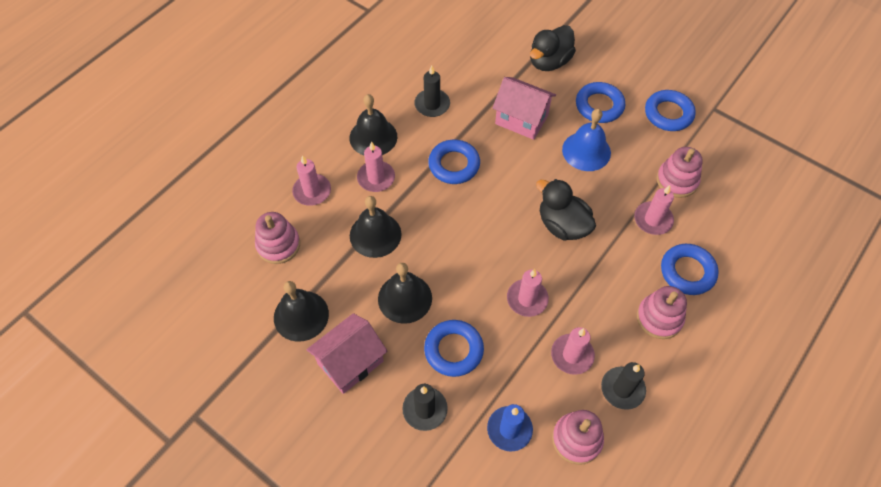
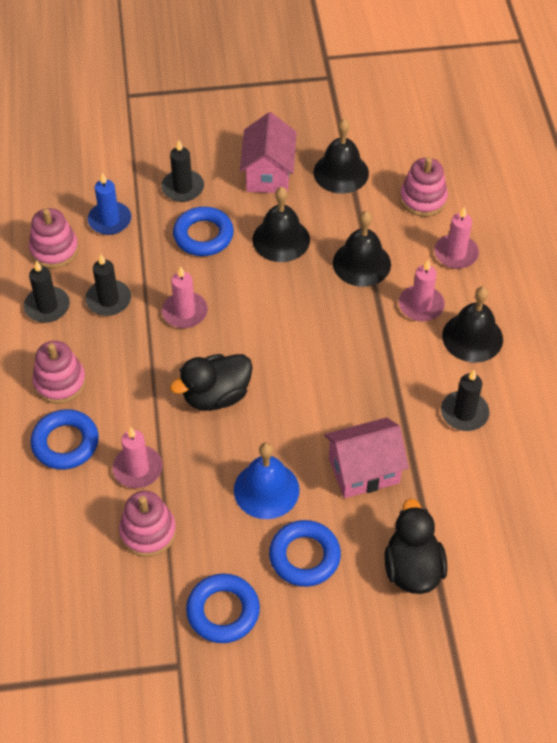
camera: 135 degrees right, 5 degrees down
(454, 165) = (371, 371): blue ring -> none
(562, 225) = (216, 396): black duck -> black duck turned 150 degrees clockwise
(572, 355) = (108, 300): pink candle -> black candle

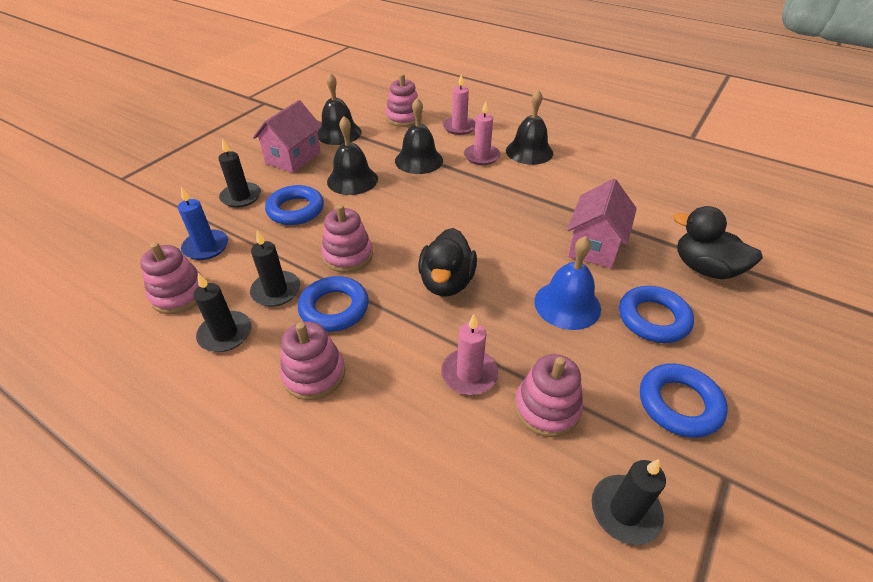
camera: 50 degrees left, 10 degrees down
(65, 443) = (385, 412): blue ring -> blue ring (334, 308)
(185, 312) = (348, 256): pink candle -> pink stacking toy
(268, 174) = (293, 158): pink house -> pink house turned 75 degrees clockwise
(464, 413) = (586, 182): black candle -> black candle (625, 511)

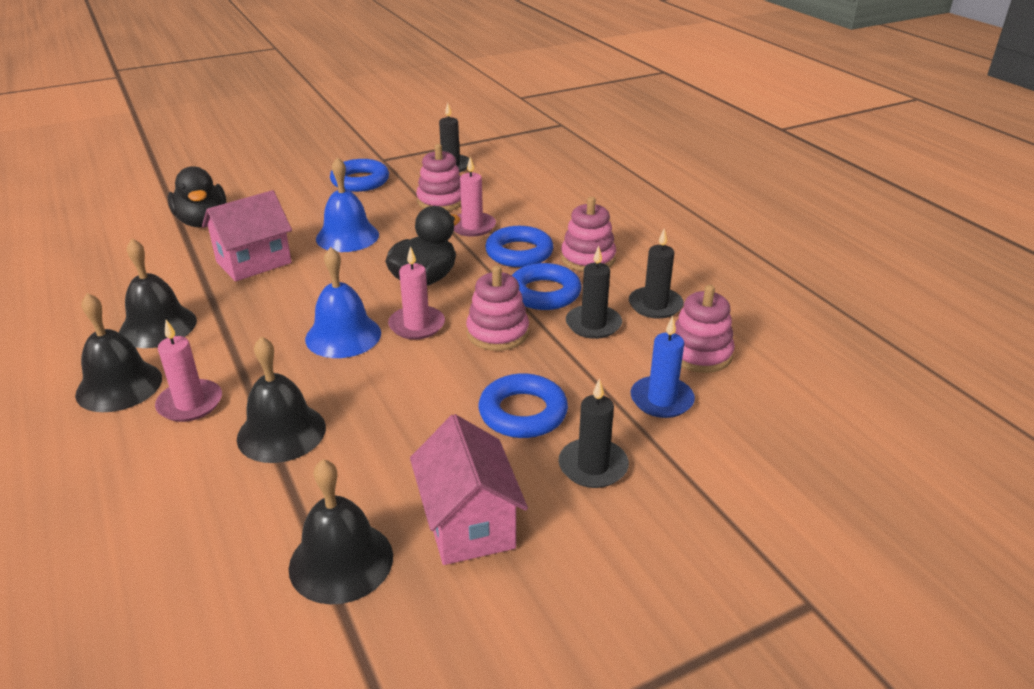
camera: 150 degrees left, 10 degrees down
(293, 158) = (469, 524): pink house -> pink house turned 75 degrees counterclockwise
(352, 180) = (410, 434): black bell -> black bell (158, 326)
(404, 118) = (182, 552): pink stacking toy -> none
(451, 216) = (343, 336): none -> blue bell
(459, 127) = (130, 479): pink candle -> pink candle (417, 325)
(653, 319) = (301, 212): blue ring -> blue ring (519, 253)

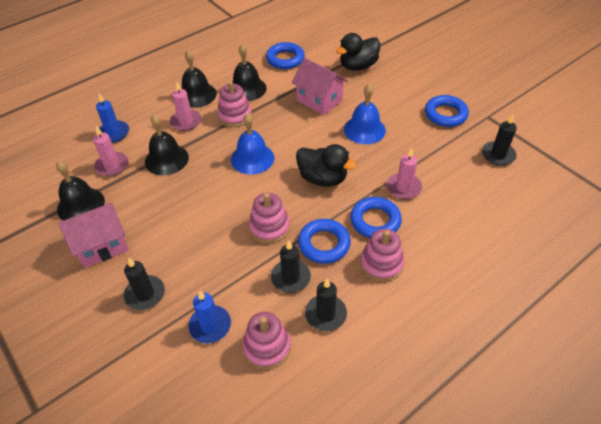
camera: 80 degrees right, 15 degrees up
(142, 511) = (114, 133): none -> blue candle
(417, 325) = (269, 187): pink candle -> pink candle (112, 166)
(441, 201) = (436, 162): pink stacking toy -> pink stacking toy (235, 116)
(523, 413) = (190, 253): blue ring -> blue ring (285, 59)

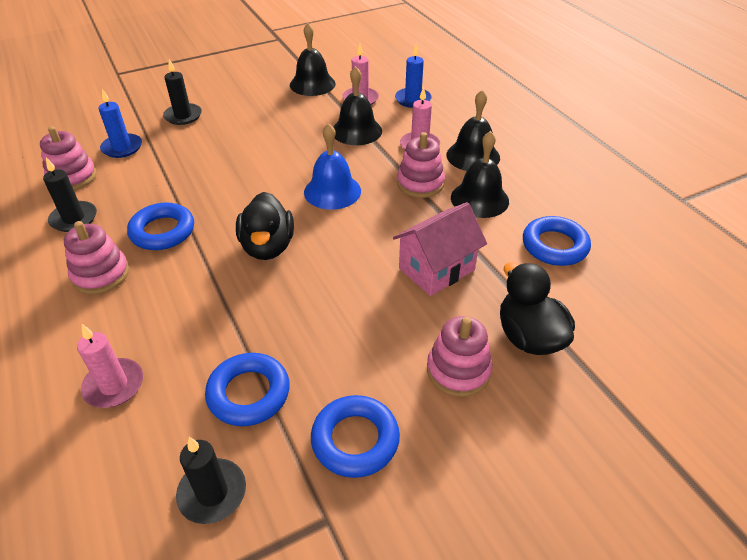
camera: 100 degrees right, 5 degrees down
(102, 246) = (254, 95): pink house -> none
(269, 227) = (214, 193): pink stacking toy -> pink stacking toy (458, 370)
(290, 278) = (136, 201): black candle -> none
(323, 178) = (268, 247): black duck -> black duck turned 45 degrees counterclockwise
(364, 129) = (350, 309): blue bell -> none
(375, 221) = (167, 283): blue ring -> blue ring (249, 393)
(403, 188) = (208, 327): pink candle -> pink candle (114, 385)

